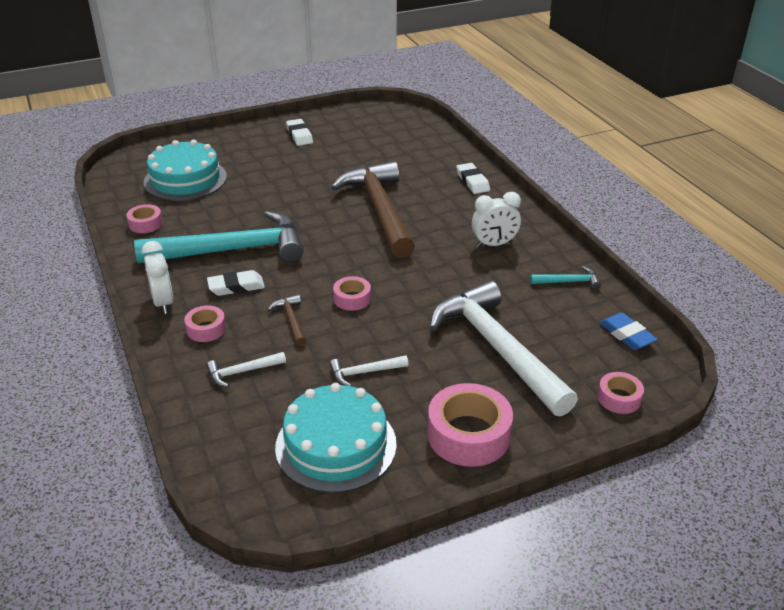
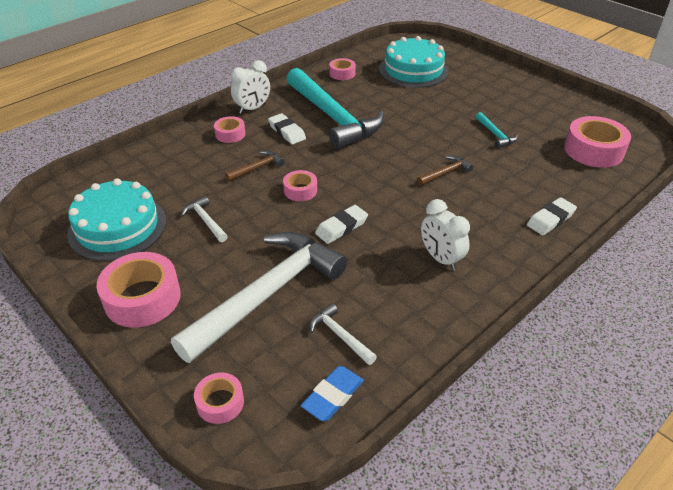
camera: 70 degrees right, 5 degrees up
(242, 372) = (188, 163): white hammer -> white hammer (340, 336)
(299, 135) = (533, 99): white eraser -> white eraser (341, 227)
(380, 210) = (445, 173): brown hammer -> brown hammer, size x0.40
(397, 135) = (593, 150): none -> pink tape
(568, 282) = (407, 329): turquoise hammer -> turquoise hammer (495, 134)

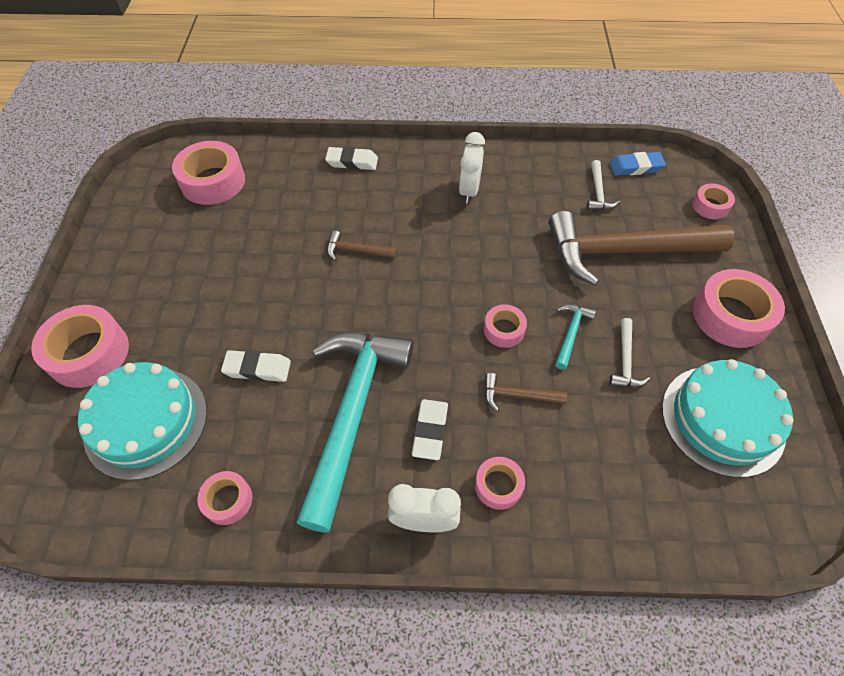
camera: 135 degrees left, 15 degrees up
(266, 294) = (625, 252): white hammer -> brown hammer
(341, 227) = (510, 265): white eraser -> white eraser (257, 369)
(479, 70) = (89, 353): none -> pink tape
(495, 134) = (248, 255): turquoise hammer -> turquoise hammer (570, 333)

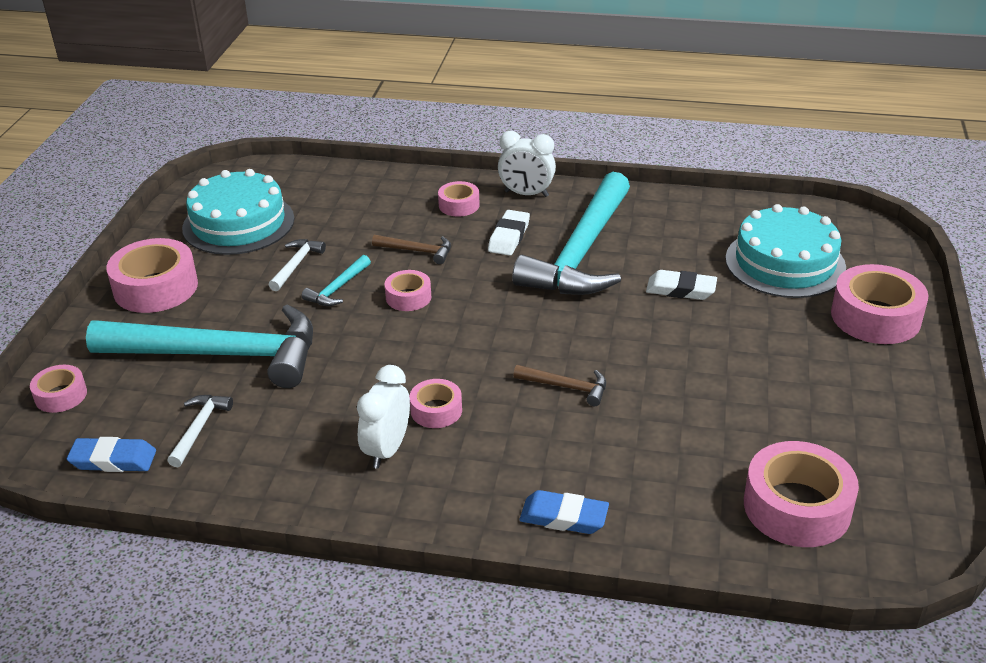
camera: 170 degrees left, 20 degrees down
(228, 500) = (691, 215): pink tape -> pink tape (436, 410)
(352, 162) = (564, 517): white eraser -> blue eraser
(625, 252) = (220, 354): brown hammer -> turquoise hammer

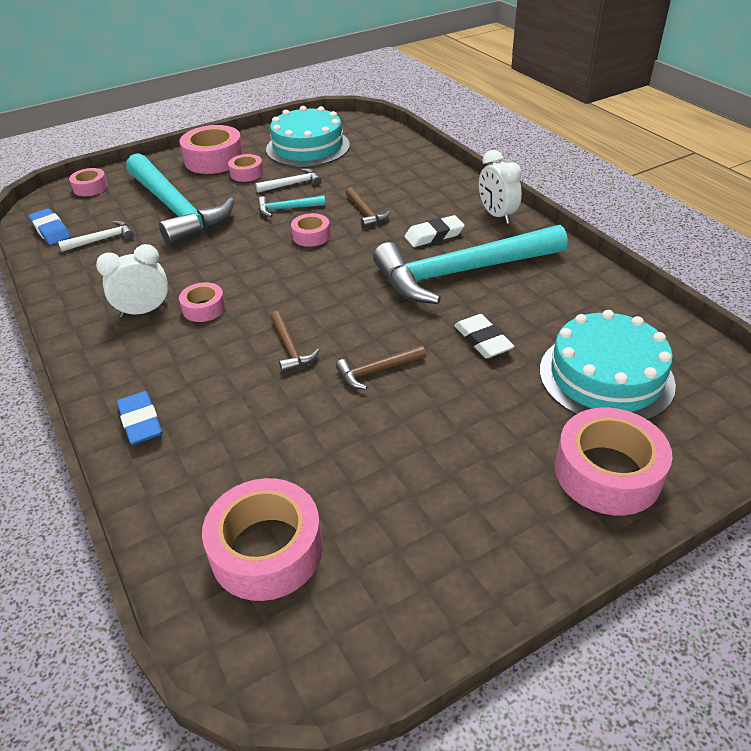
camera: 50 degrees right, 5 degrees up
(459, 205) = (440, 199): pink tape -> pink tape (247, 173)
(654, 357) = (377, 371): none -> brown hammer

